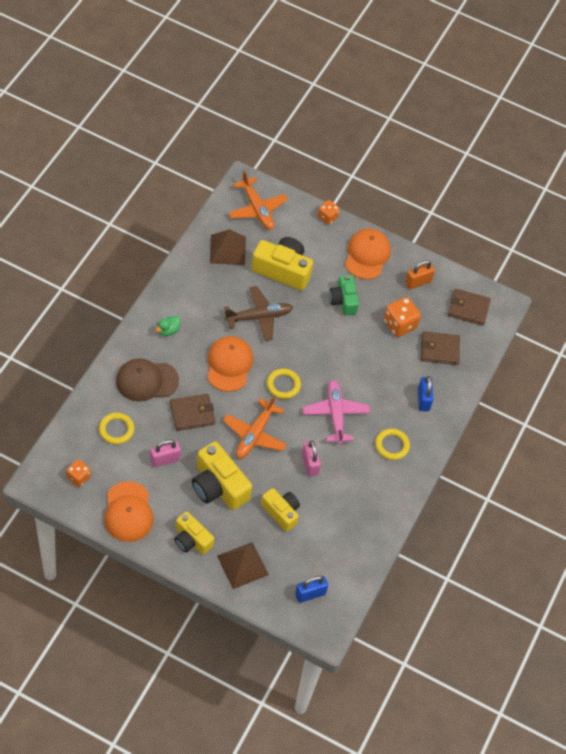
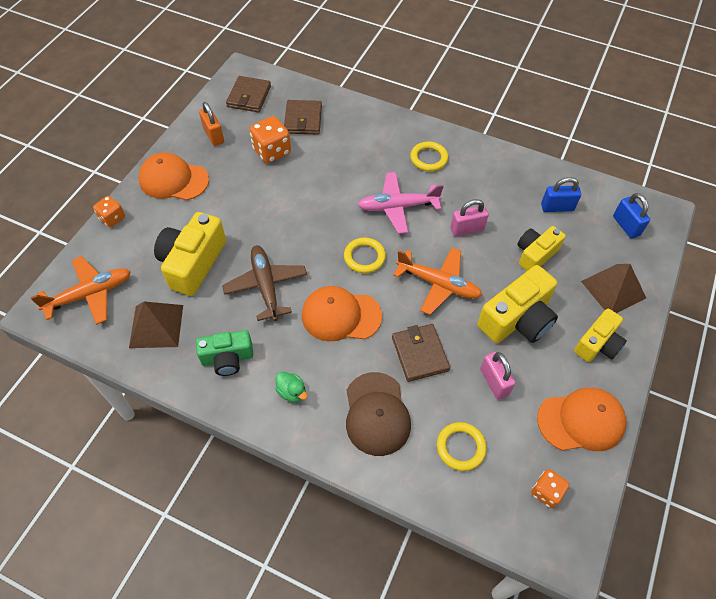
camera: 85 degrees left, 0 degrees up
(343, 300) = (239, 201): green camera -> green camera (227, 358)
(423, 400) = (368, 133): blue padlock -> blue padlock (557, 207)

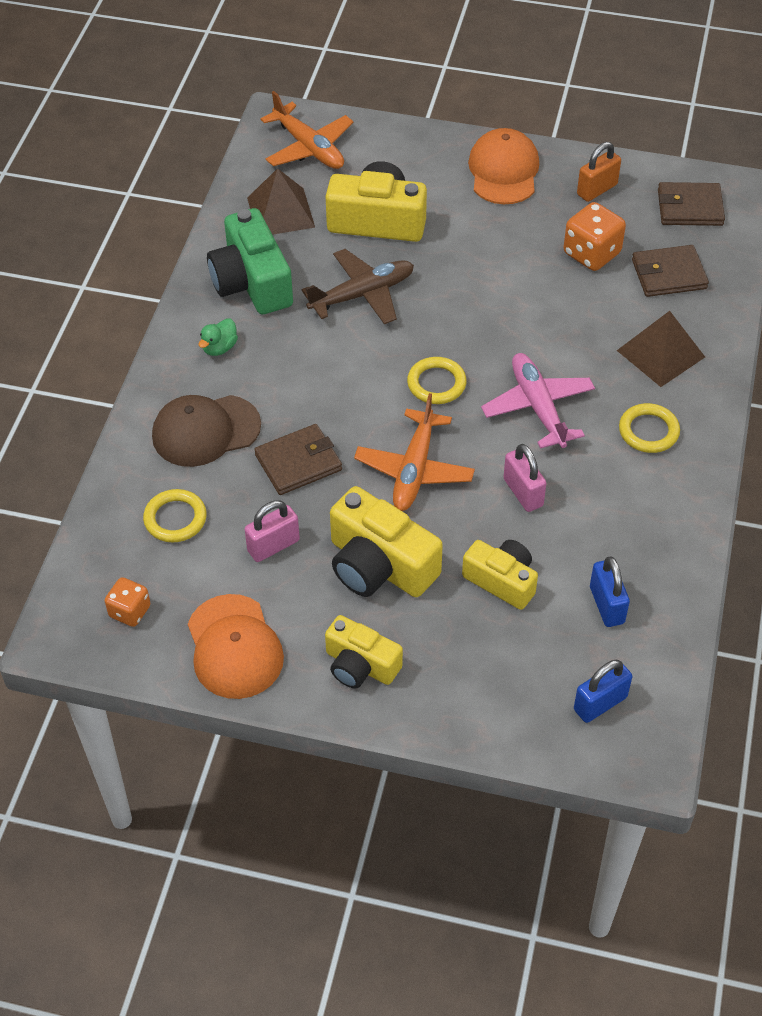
camera: 80 degrees right, 5 degrees down
(112, 218) = (423, 134): orange dice -> none
(227, 358) = (251, 282): green camera -> green camera, size x1.56
(341, 315) = (337, 374): orange cap -> none
(613, 289) = (464, 685): brown pyramid -> brown pyramid (661, 353)

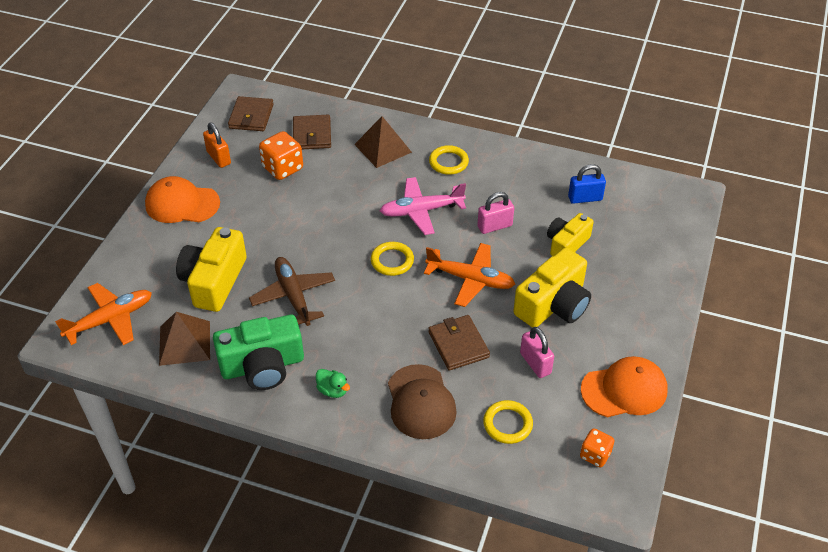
camera: 85 degrees left, 5 degrees down
(360, 665) = (635, 320): yellow camera -> none
(600, 703) = (656, 210): blue padlock -> none

